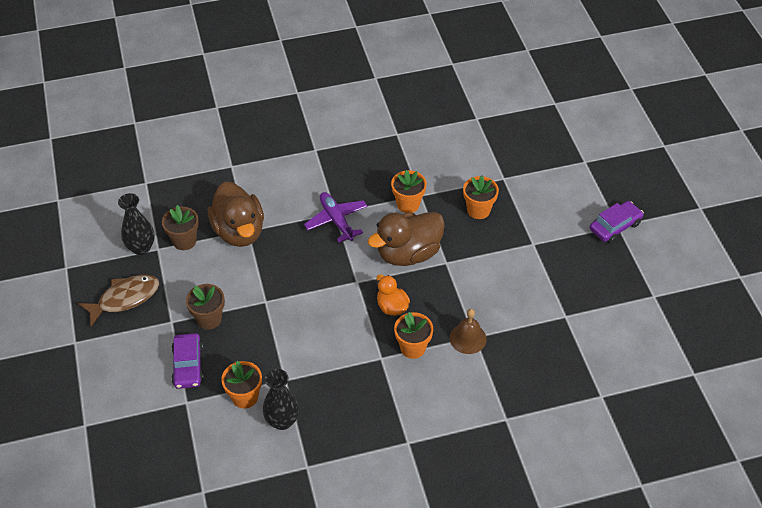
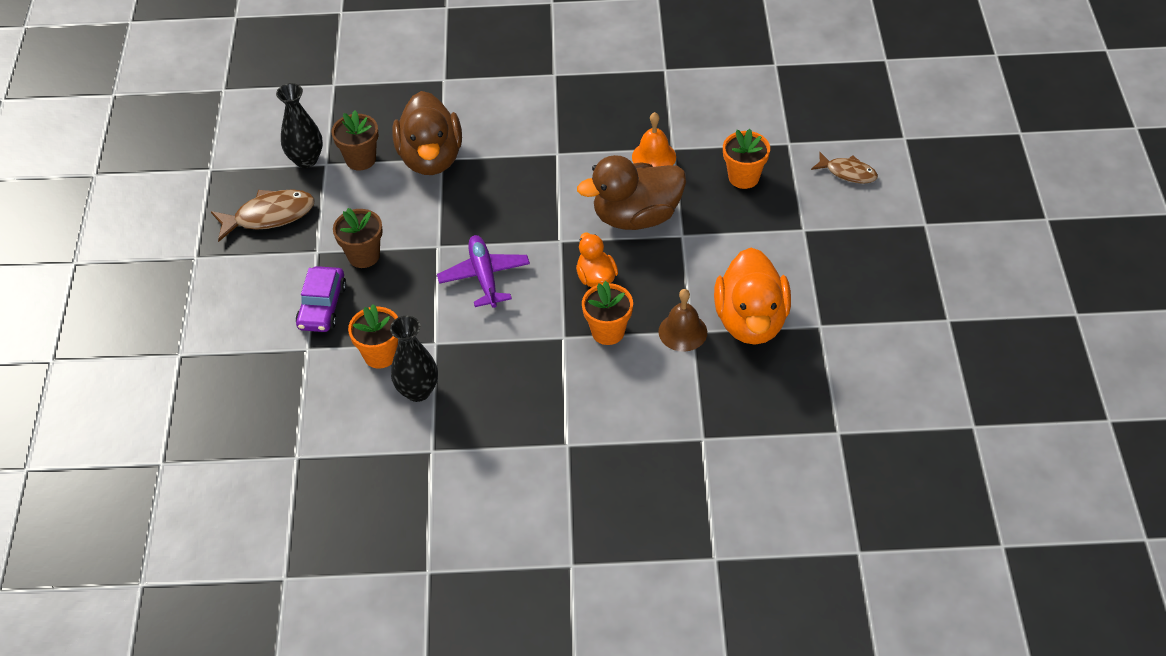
camera: 15 degrees right, 0 degrees up
(336, 220) = (556, 163): purple plane -> purple plane (484, 276)
(408, 204) = (654, 157): orange flower pot -> orange bell
(515, 321) = (751, 321): none -> orange duck
(552, 195) = (848, 173): none -> brown fish
(615, 226) = (921, 224): purple car -> none

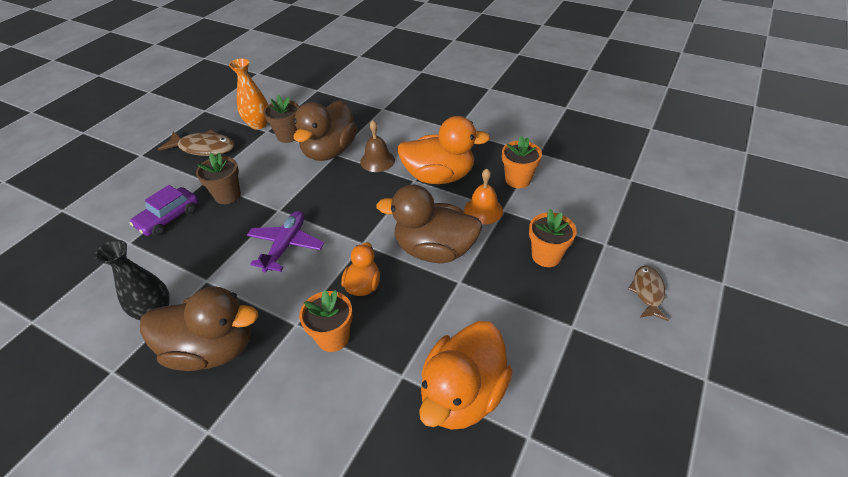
camera: 30 degrees right, 5 degrees down
(306, 160) = (258, 124): black vase -> orange vase
(380, 355) = (164, 270): orange flower pot -> orange flower pot (518, 180)
(506, 391) = (212, 349): none -> brown duck
(580, 138) = (439, 176): none -> orange duck
(682, 332) = (393, 371): brown bell -> brown bell (377, 161)
(848, 173) = (647, 292): brown fish -> brown fish turned 135 degrees counterclockwise

